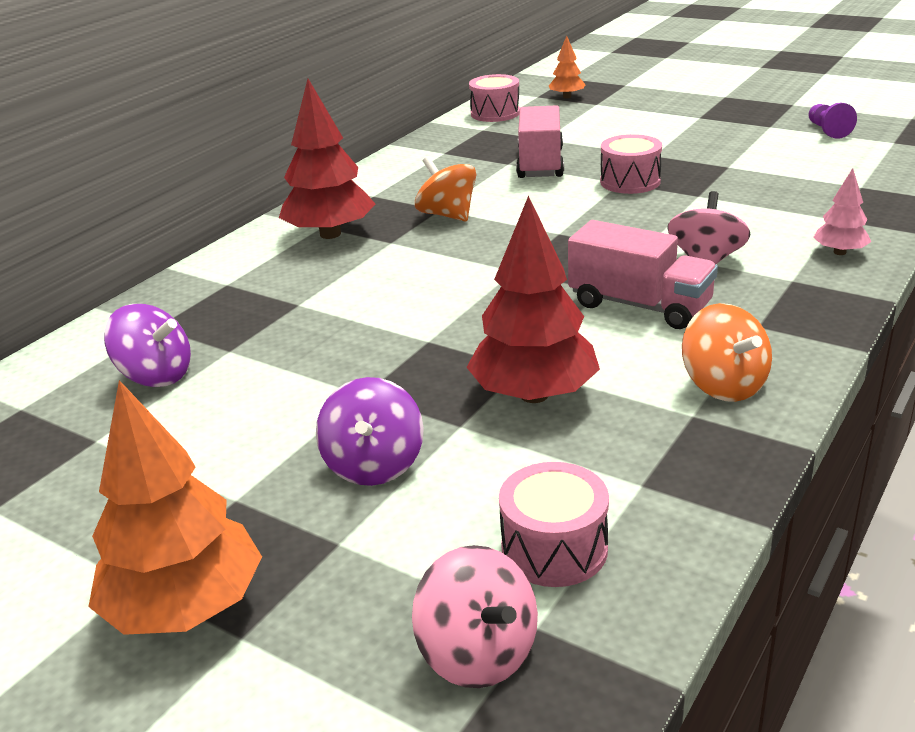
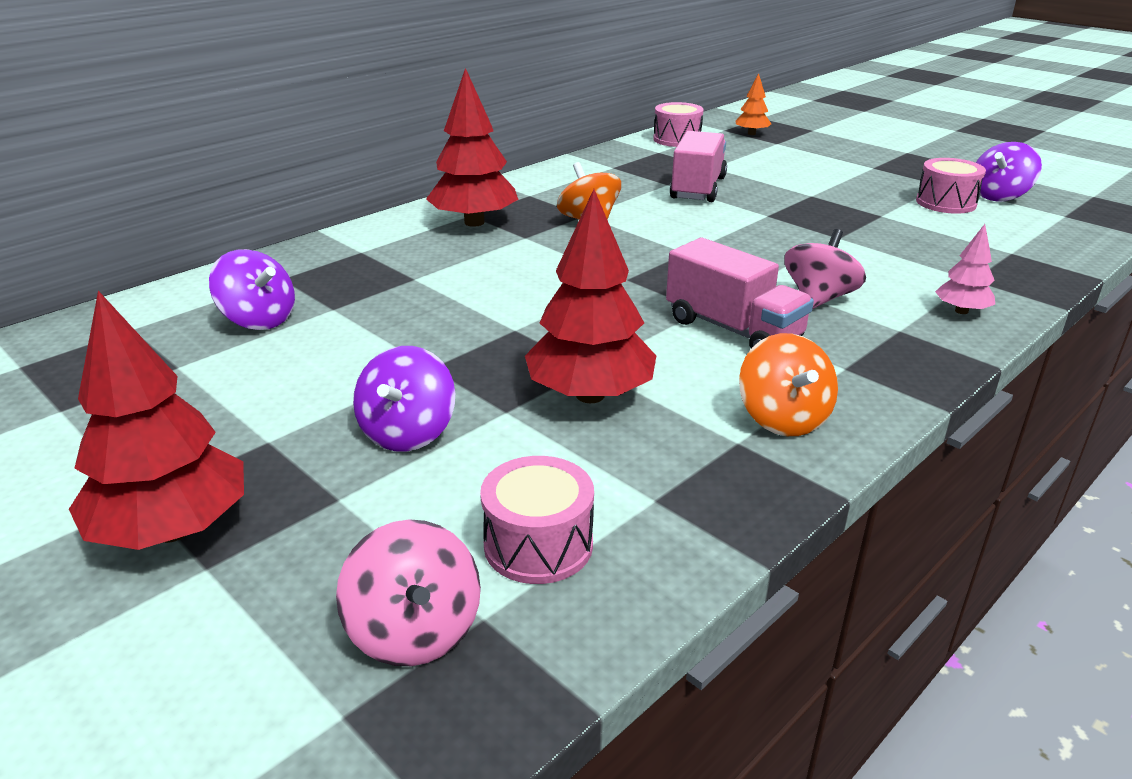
camera: 10 degrees right, 0 degrees up
(186, 608) = (172, 530): orange tree -> red tree
(630, 181) = (777, 216): pink drum -> pink drum (946, 203)
(827, 130) = (999, 196): purple pawn -> purple spinning top

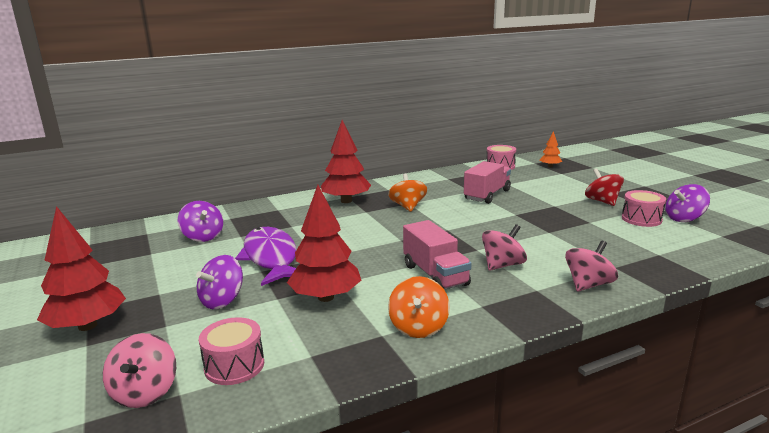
camera: 20 degrees right, 10 degrees down
(428, 340) = (271, 258): none -> purple fish
(871, 182) = (602, 201): none -> red spinning top
(961, 311) = (588, 285): pink tree -> pink spinning top

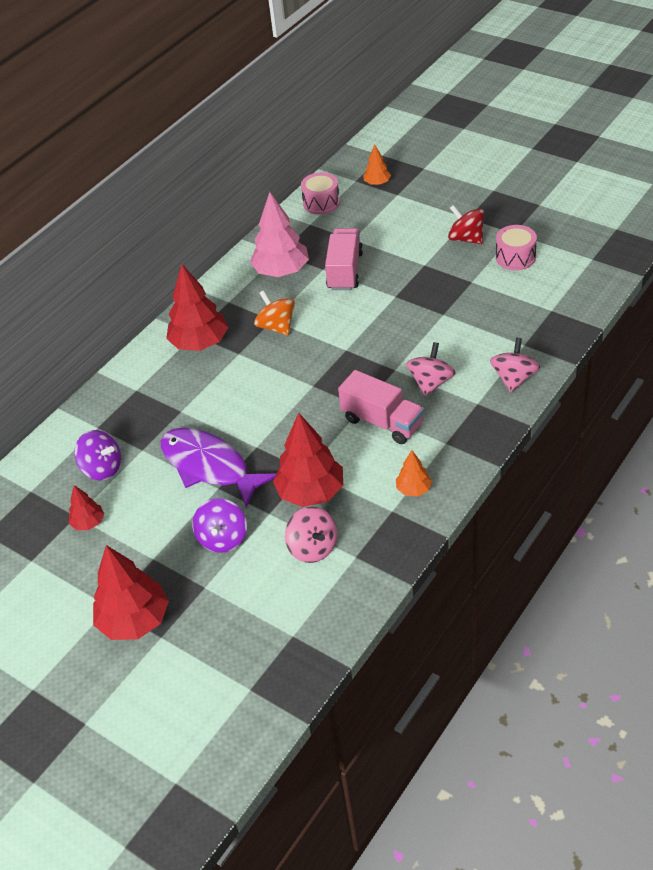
camera: 25 degrees left, 25 degrees up
(145, 392) = (265, 648): pink spinning top -> pink spinning top (313, 548)
(152, 259) = (88, 523): none -> red tree
(234, 365) = (306, 593): pink drum -> none
(418, 327) = (414, 489): orange spinning top -> orange tree
(440, 185) = (281, 271): none -> pink tree
(684, 218) = (552, 241): purple spinning top -> none

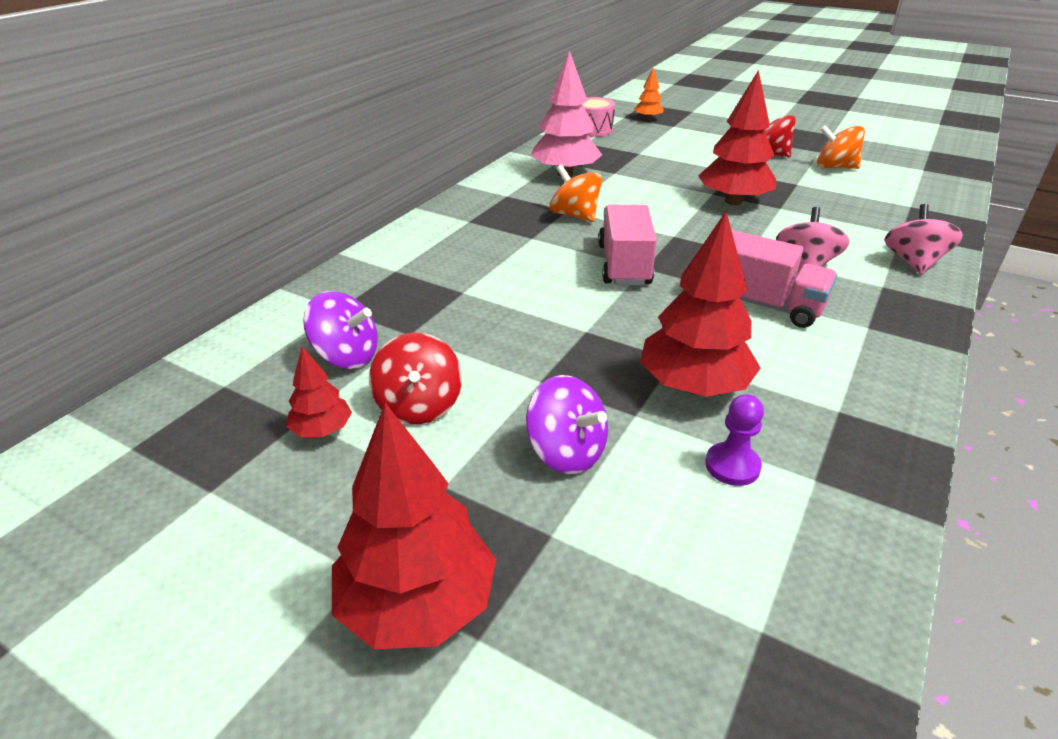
camera: 10 degrees left, 10 degrees down
(144, 506) = (419, 406): none -> red spinning top
(200, 343) = (477, 228): red tree -> red tree (733, 201)
(209, 466) = (519, 354): purple fish -> none
(223, 538) = (566, 452): purple spinning top -> purple spinning top turned 45 degrees counterclockwise
(313, 548) = (732, 466): pink spinning top -> purple pawn
(345, 271) = (641, 174): pink truck -> pink truck (624, 265)
(414, 489) = (857, 382): orange tree -> none
(515, 257) = (835, 167): pink drum -> orange spinning top

